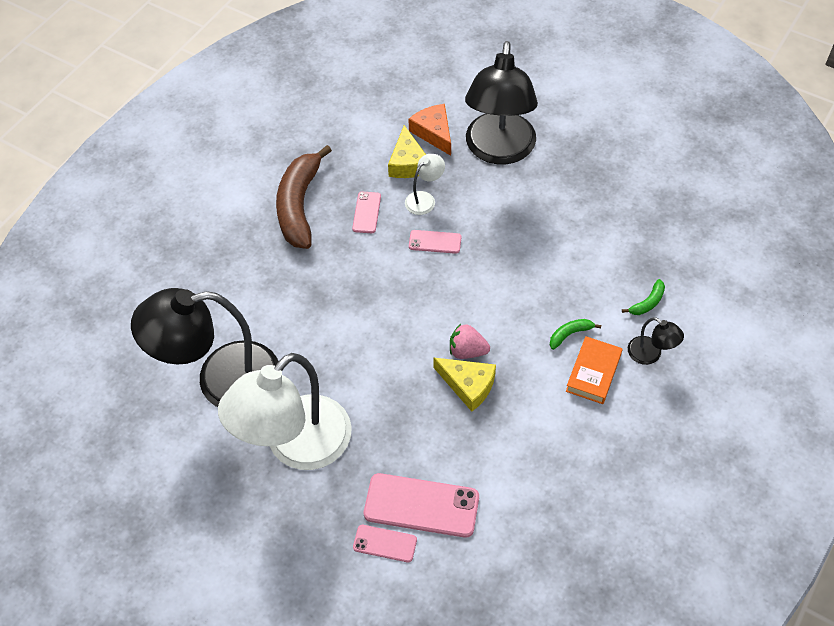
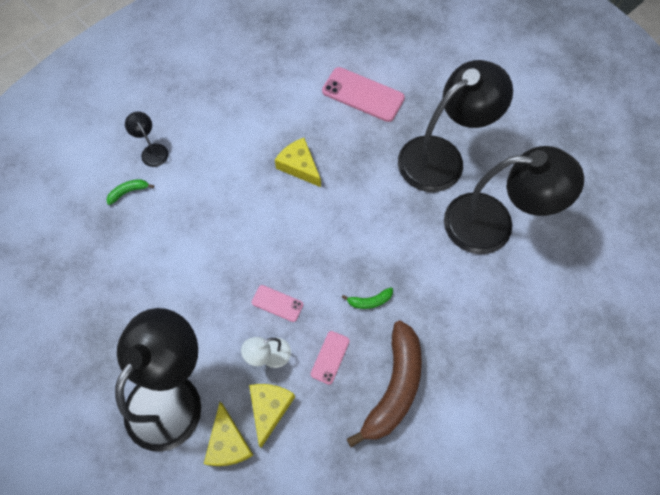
camera: 165 degrees left, 10 degrees up
(296, 446) = (442, 156): white lamp -> black lamp
(385, 543) = (394, 79): pink phone -> none
(434, 133) = (228, 443): orange cheese -> yellow cheese
(467, 351) = (289, 193): pink strawberry -> none
(570, 334) = (203, 183): green banana -> green banana (370, 301)
(593, 373) = (202, 149): orange book -> none

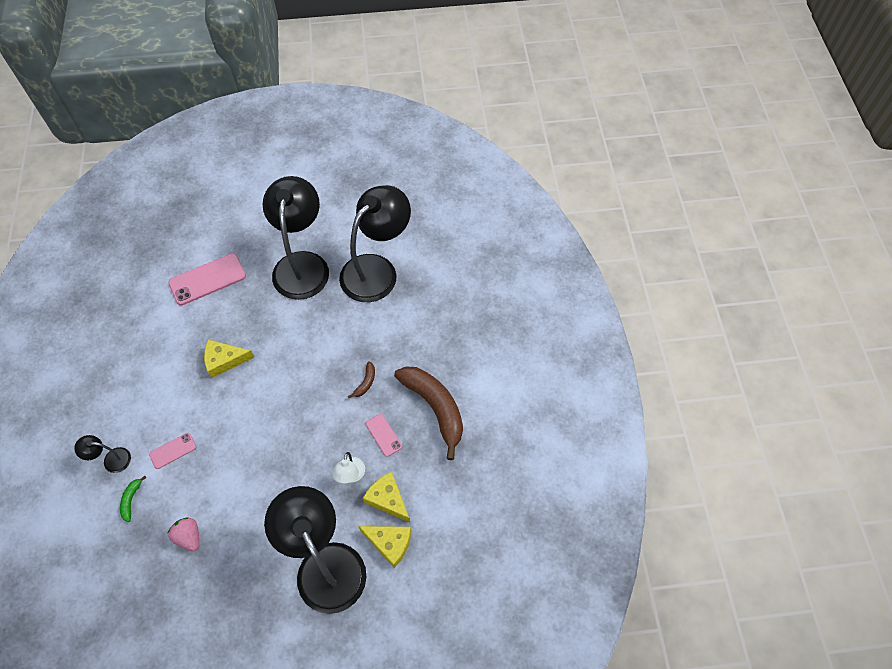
camera: 55 degrees left, 5 degrees down
(125, 260) = (189, 537): none -> pink strawberry
(277, 303) = (317, 445): pink phone -> pink phone (173, 450)
(370, 301) = (365, 382): green banana -> brown banana

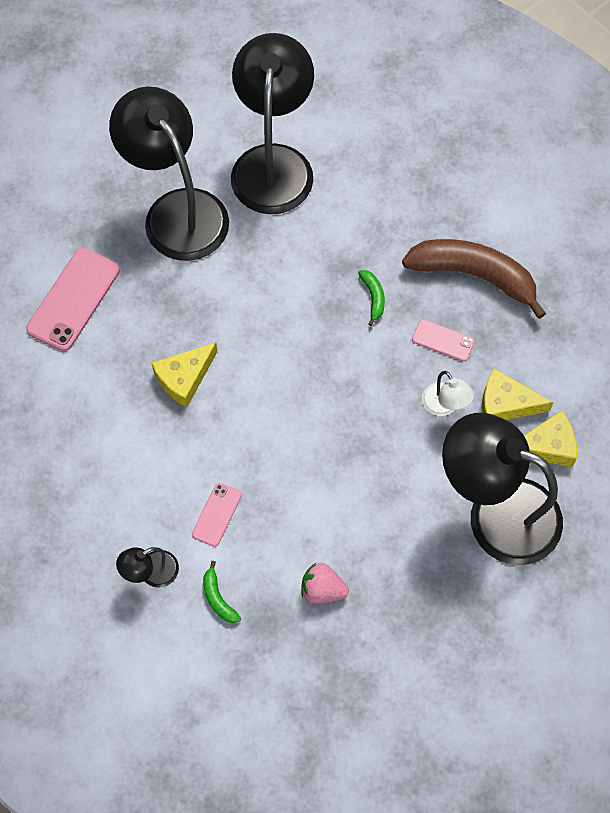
camera: 35 degrees left, 5 degrees up
(365, 382) = (373, 297): brown banana -> green banana

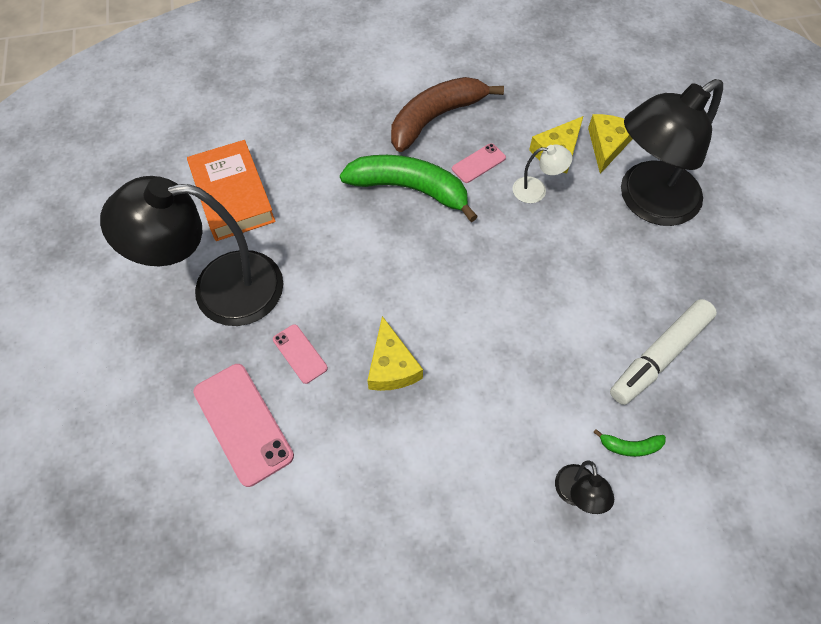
camera: 60 degrees left, 5 degrees down
(216, 514) = (545, 406): pink phone -> pink phone (300, 354)
(273, 163) = (233, 195): black lamp -> orange book
(322, 589) = (659, 356): pink strawberry -> white marker
(373, 297) = (410, 189): green banana -> green banana, size x2.43

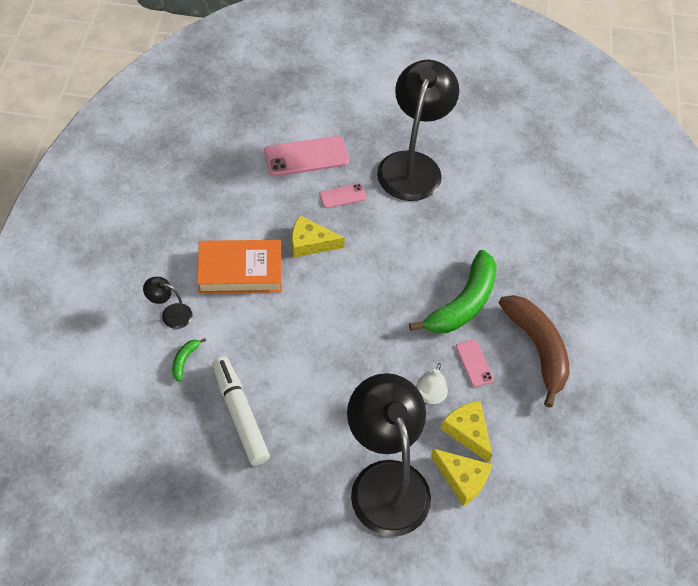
camera: 105 degrees right, 5 degrees down
(233, 195) = (494, 189): orange book -> orange book (240, 271)

